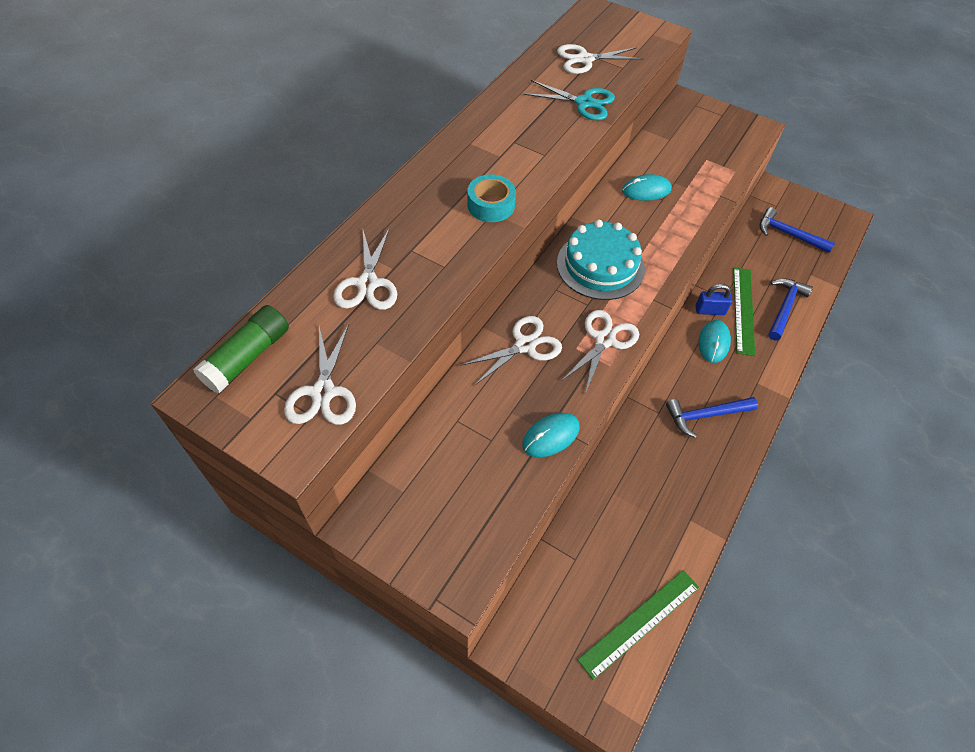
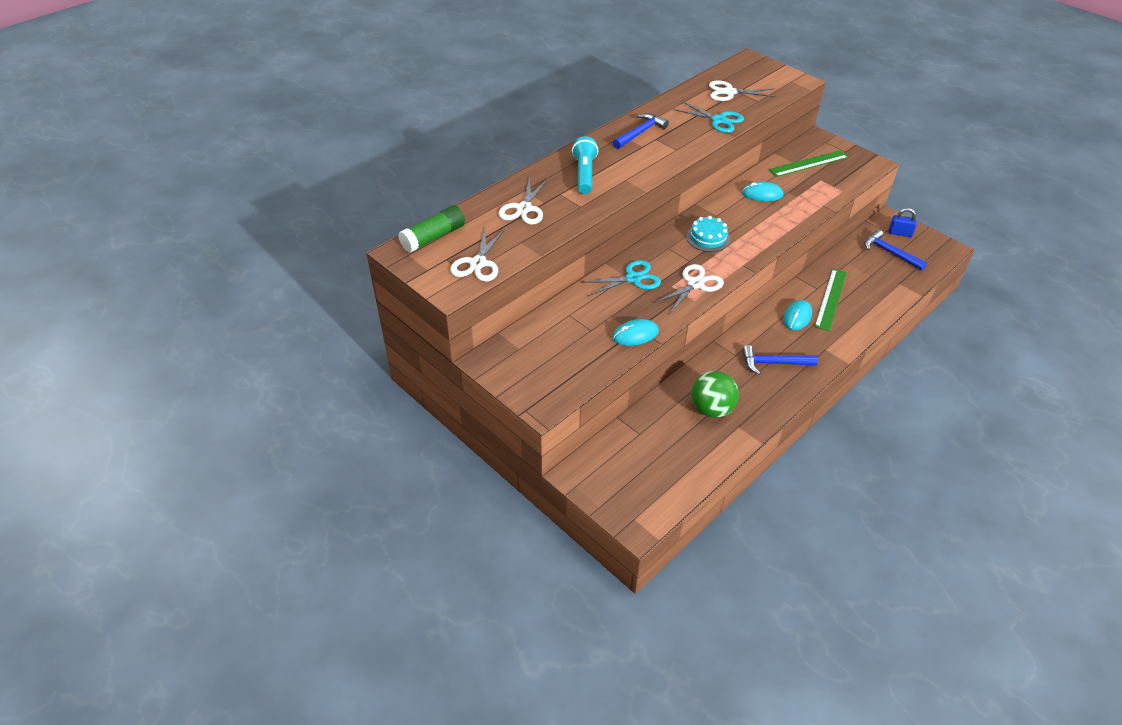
camera: 15 degrees right, 10 degrees down
(436, 212) = (584, 174): none -> turquoise flashlight
(491, 205) = (626, 175): turquoise tape -> none
(525, 345) = (633, 278): white scissors -> turquoise scissors
(600, 265) = (708, 238): turquoise cake -> turquoise cake, size x0.63
(639, 622) = (677, 480): green ruler -> green ruler (808, 163)
(652, 500) = (711, 409): none -> green ball
(710, 310) = (801, 295): blue padlock -> blue padlock (900, 233)
(784, 308) = (867, 303): blue hammer -> blue hammer (640, 133)

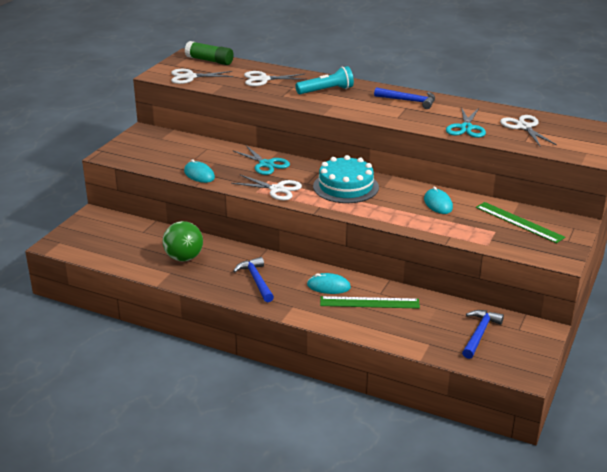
camera: 70 degrees right, 15 degrees down
(708, 238) = (346, 187): turquoise cake -> turquoise cake, size x1.60
(900, 233) = (523, 338): blue padlock -> none

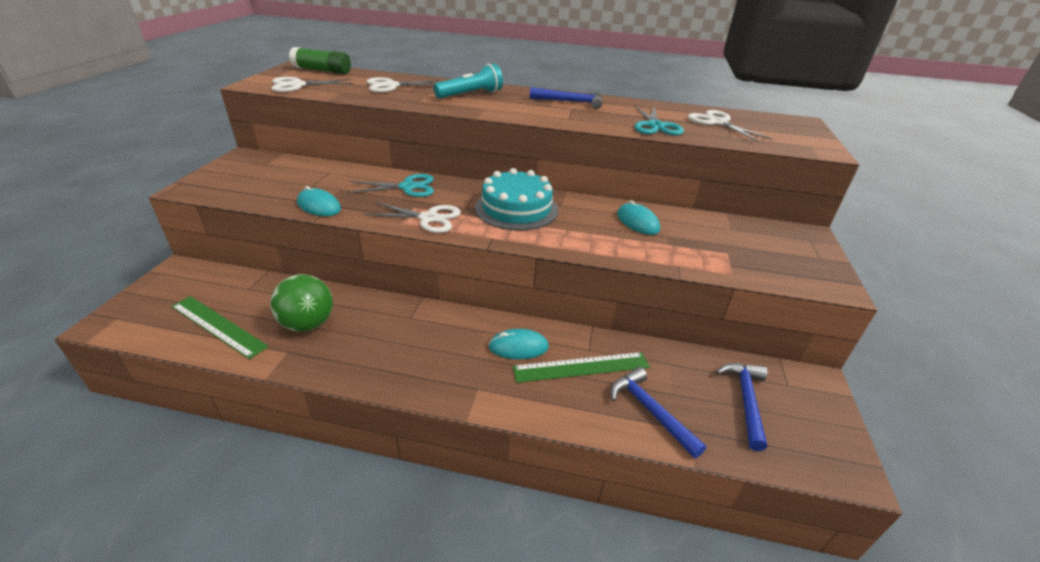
camera: 15 degrees left, 5 degrees up
(256, 281) = (416, 350): blue hammer -> blue hammer (650, 411)
(266, 164) = (407, 187): turquoise scissors -> turquoise scissors turned 45 degrees counterclockwise
(519, 222) = (746, 238): green ruler -> green ruler (218, 326)

